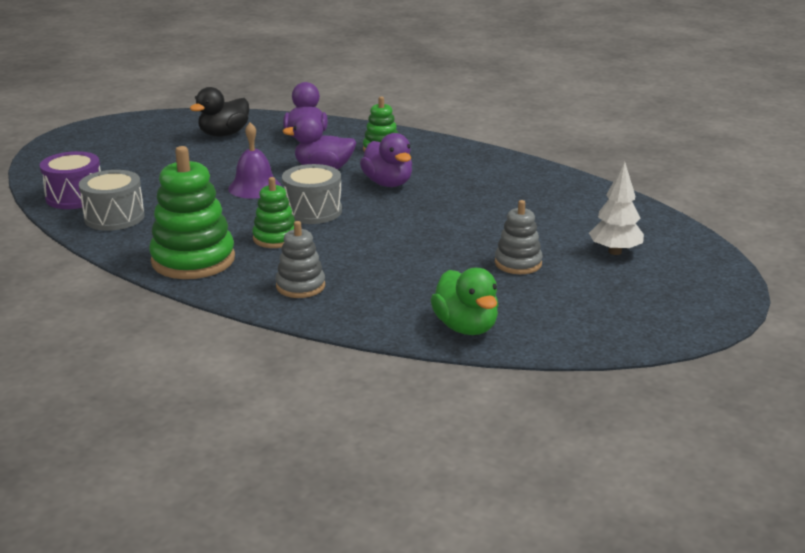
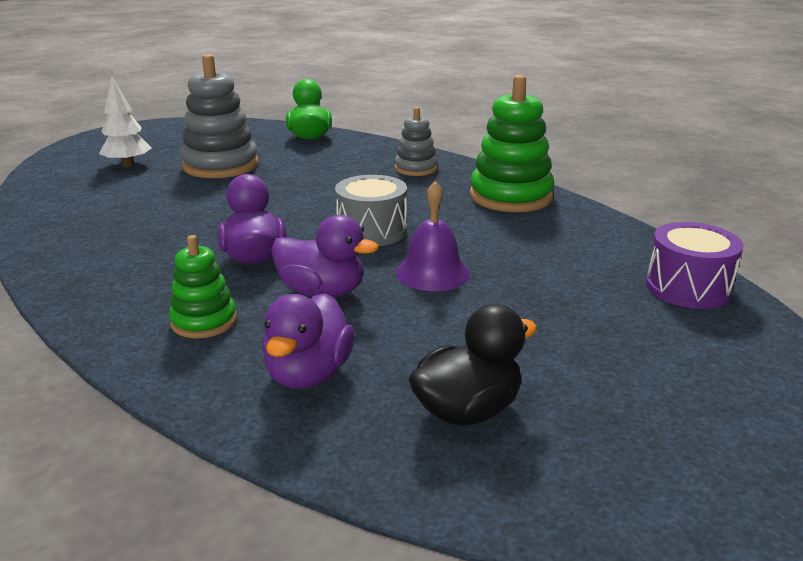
camera: 165 degrees left, 0 degrees up
(114, 217) = (614, 250): grey drum -> none
(275, 238) = (425, 207): green stacking toy -> none
(518, 263) = (221, 165): grey stacking toy -> grey stacking toy, size x1.76

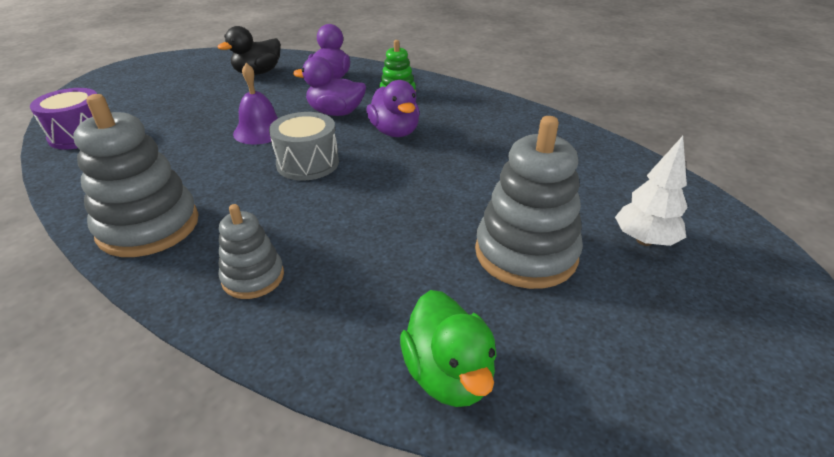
camera: 170 degrees right, 10 degrees up
(511, 196) = (149, 226): green stacking toy -> grey stacking toy

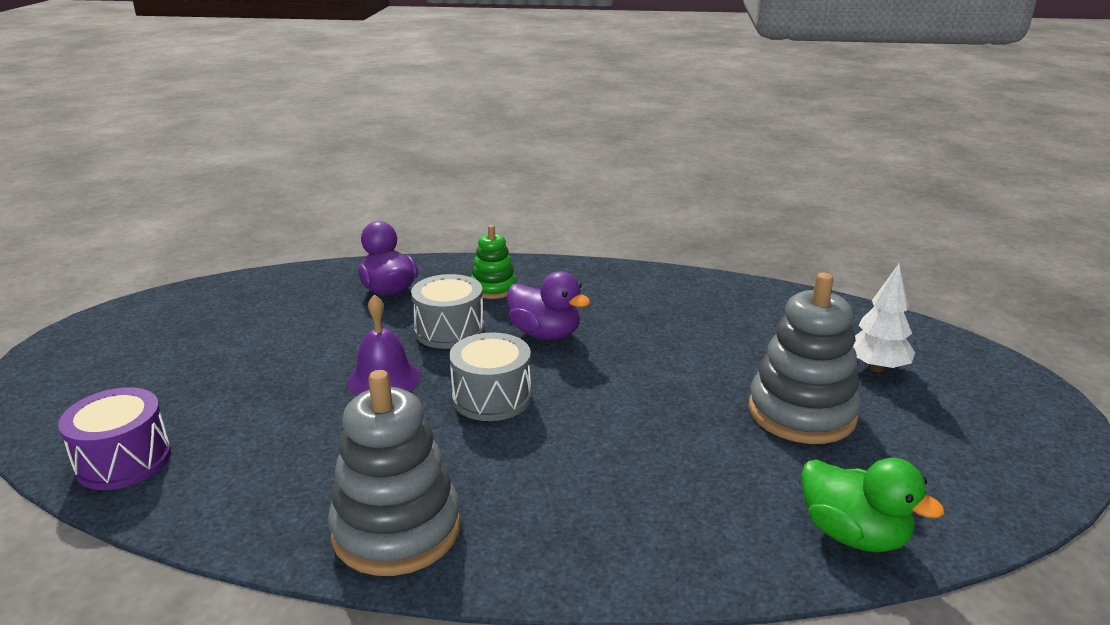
camera: 30 degrees left, 10 degrees down
(253, 277) = (587, 531): grey stacking toy -> none
(258, 73) = (277, 307): black duck -> none
(336, 113) = (449, 331): purple duck -> grey drum

